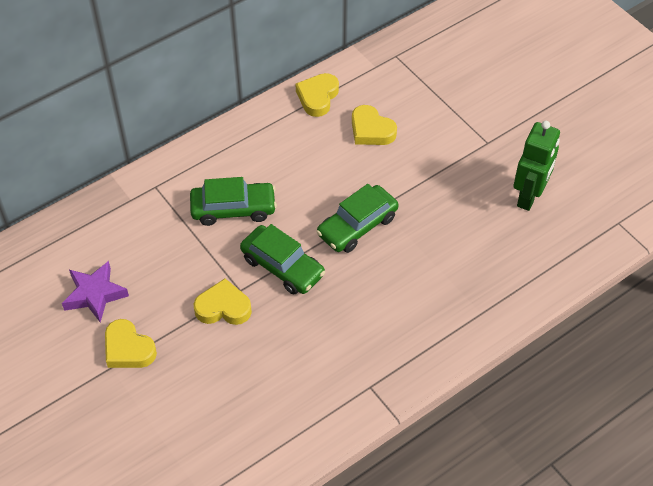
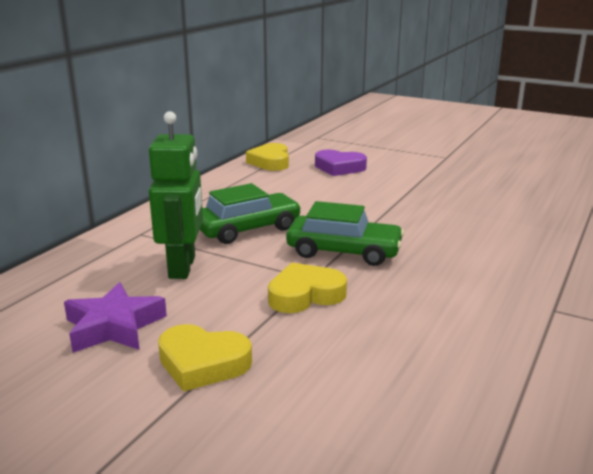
camera: 25 degrees left, 30 degrees down
(357, 226) = (391, 213): green car -> none
(371, 130) = (339, 168): yellow heart -> purple heart
(529, 196) = (519, 172): green robot -> green robot (183, 267)

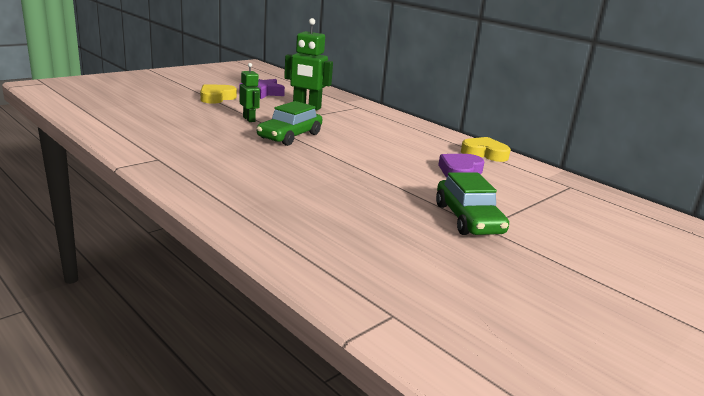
camera: 105 degrees right, 0 degrees up
(247, 229) = (345, 124): green car -> green car (468, 219)
(305, 295) = (249, 119): yellow heart -> green robot

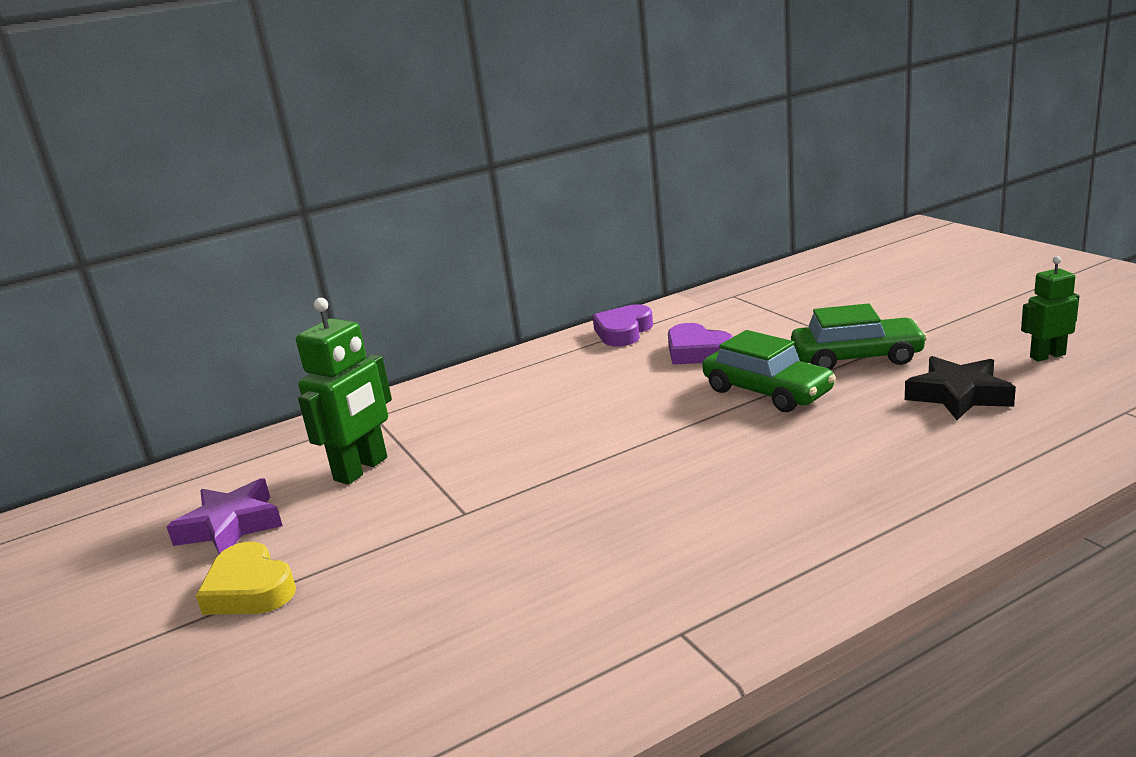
camera: 70 degrees left, 0 degrees up
(249, 119) = (430, 533): green robot -> green robot (1047, 356)
(290, 136) = (541, 484): green car -> green car (767, 391)
(410, 248) = (958, 395): none -> black star
(484, 154) = (623, 332): yellow heart -> purple heart

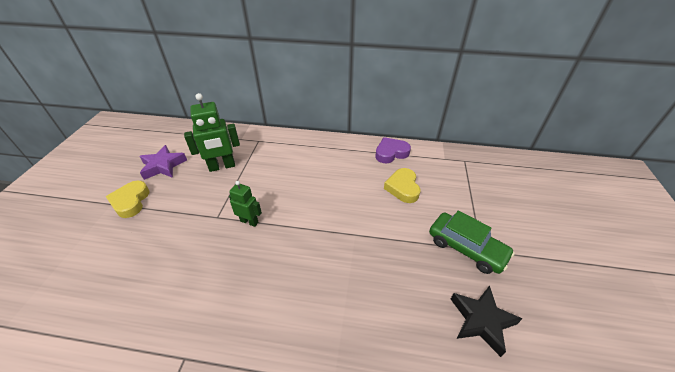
camera: 35 degrees right, 20 degrees up
(697, 352) = (403, 188): purple heart -> yellow heart
(767, 391) = (397, 238): green car -> none
(1047, 356) = (574, 334): green robot -> green robot (249, 221)

